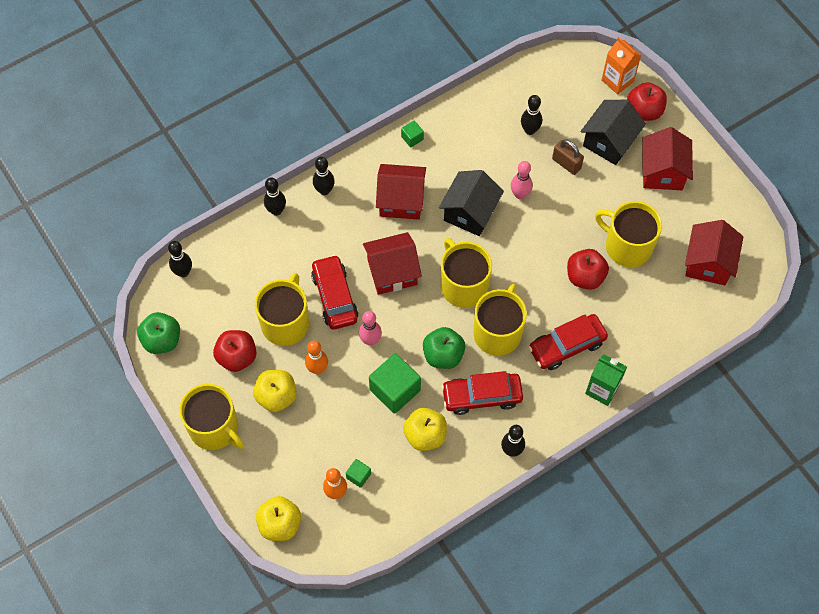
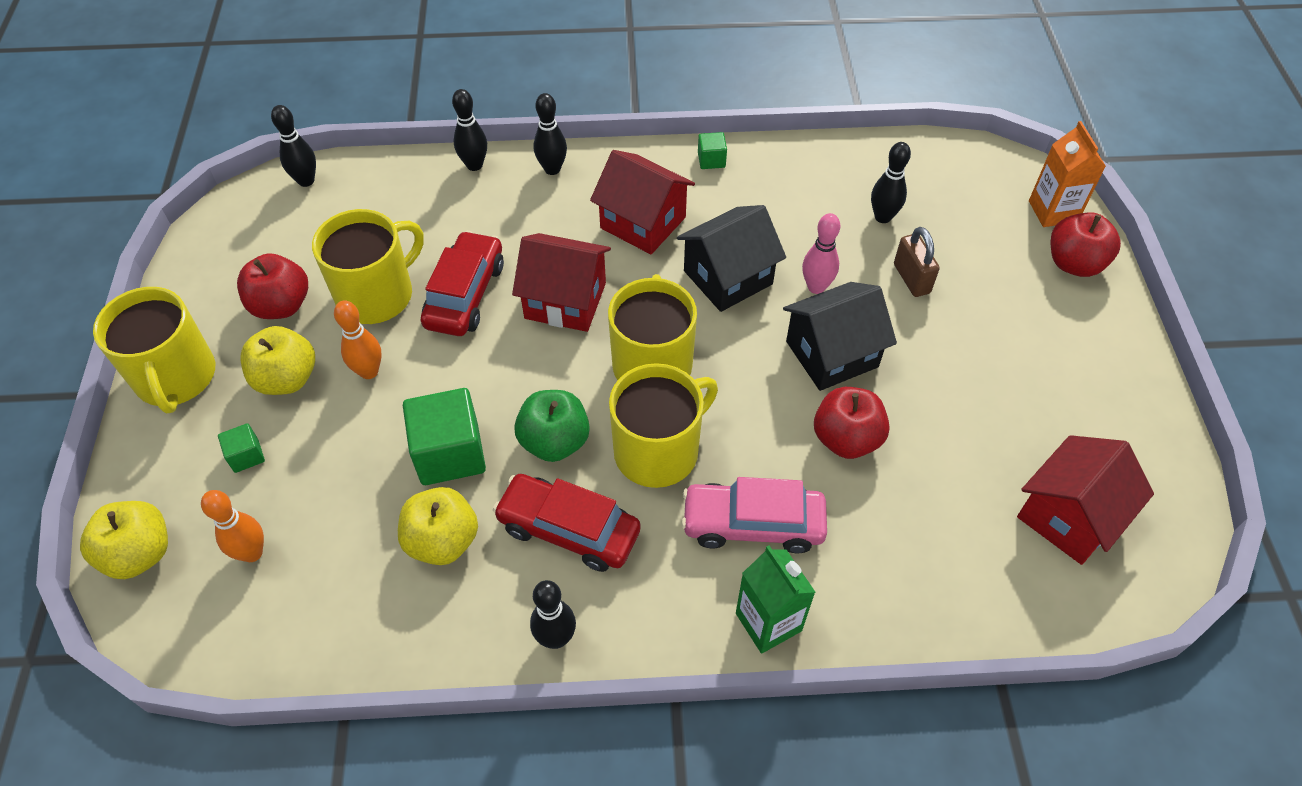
camera: 30 degrees right, 10 degrees down
(162, 340) = (212, 242): green apple -> none
(358, 476) = (302, 546): green cube -> green cube (246, 456)
(370, 340) = (468, 371): pink bowling pin -> none
(567, 346) = (753, 524): red car -> pink car
(609, 142) = (995, 279): black house -> black house (831, 354)
(627, 246) = (941, 427): yellow mug -> none
(662, 172) = (1059, 353): red house -> none

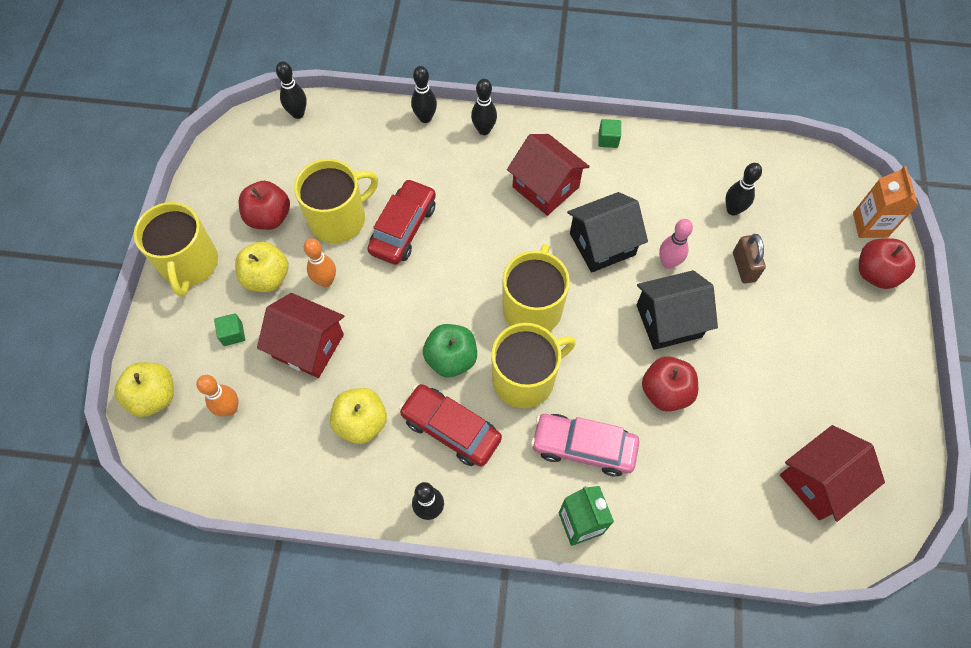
camera: 10 degrees right, 10 degrees up
(450, 453) = (375, 355): green cube -> none
(565, 300) = (476, 245): red house -> red house (308, 346)

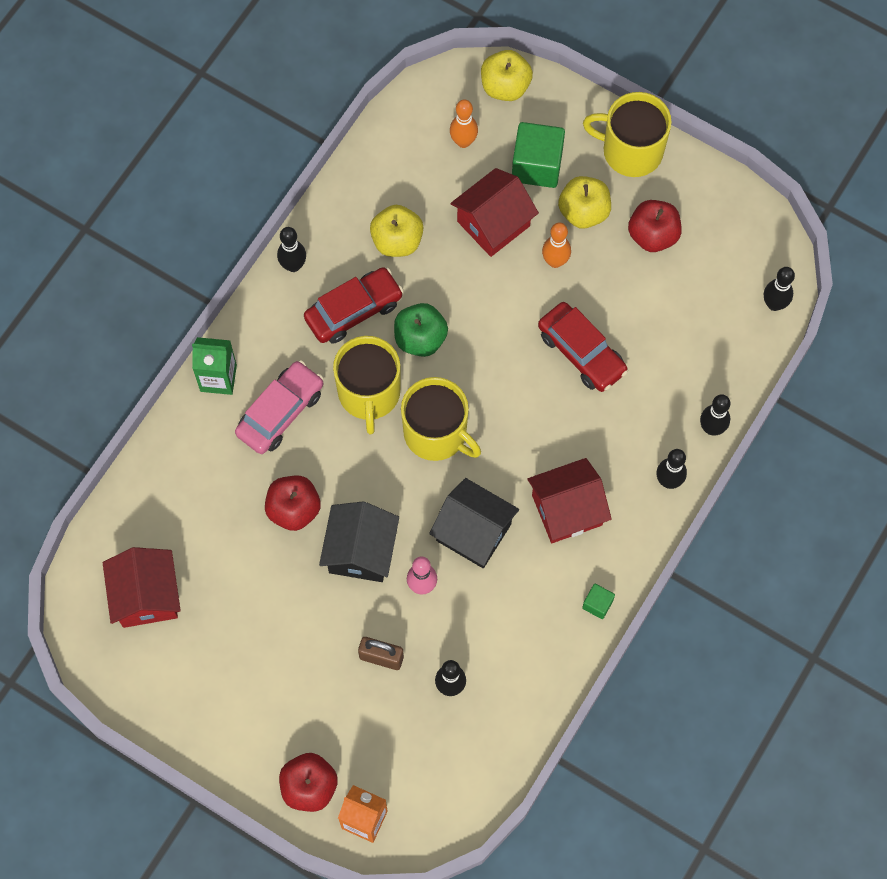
camera: 115 degrees right, 5 degrees up
(233, 334) = (537, 165): green cube -> green cube, size x2.07
(339, 219) = (621, 297): yellow mug -> none
(602, 244) = (473, 532): black house -> black house turned 60 degrees counterclockwise

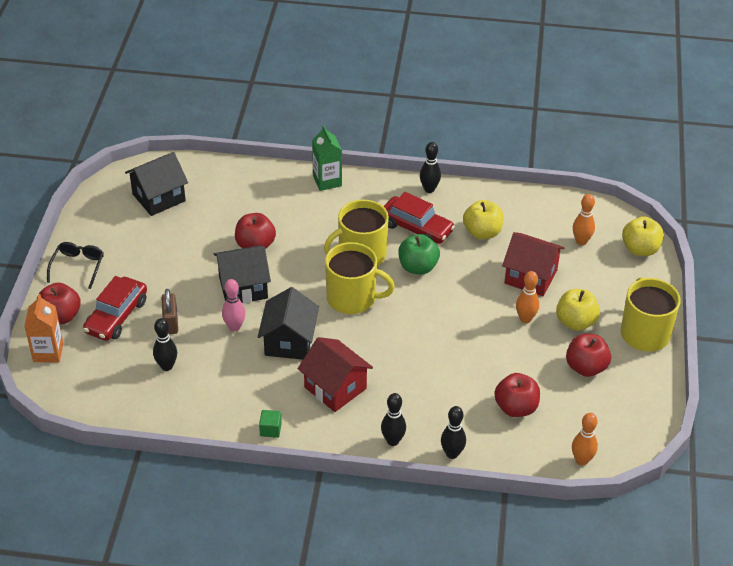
camera: 65 degrees right, 25 degrees down
(146, 596) = (159, 197): red house -> black house
(229, 739) = (78, 266): none -> black glasses
(280, 412) = (321, 217): pink car -> none
(437, 433) = (352, 298): yellow mug -> yellow mug turned 90 degrees counterclockwise
(537, 165) = (592, 285): green cube -> none
(581, 352) = (464, 356): red car -> red car (116, 316)
(677, 334) = (516, 407): none -> red apple
(774, 304) = (581, 460): black bowling pin -> orange bowling pin

